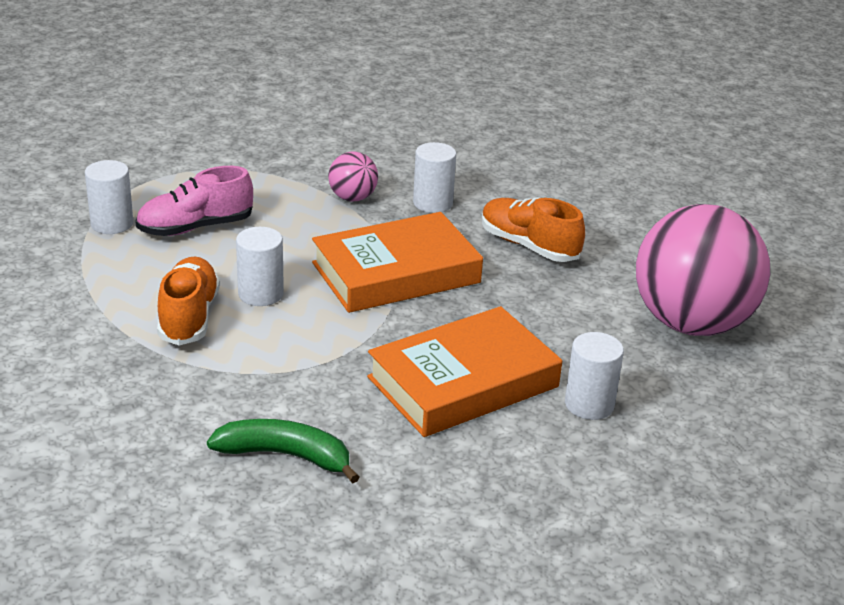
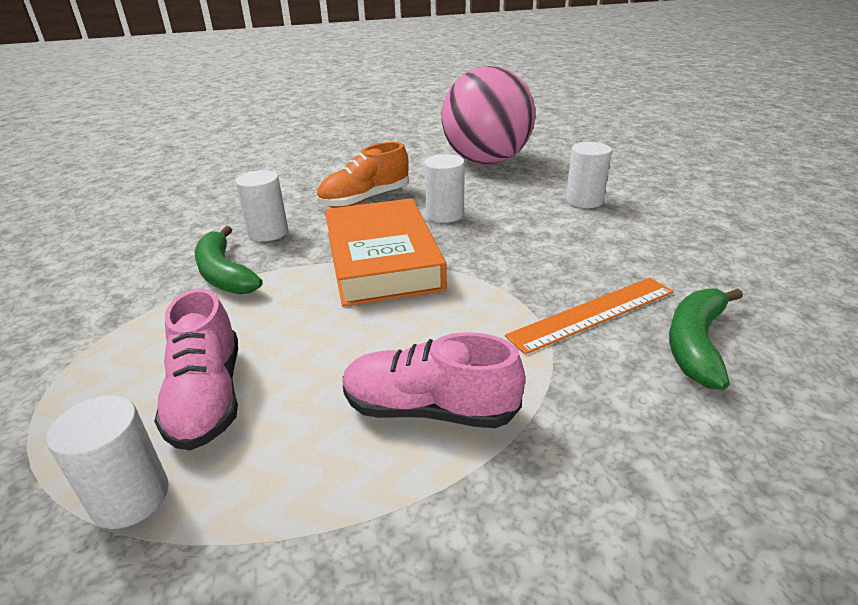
camera: 75 degrees left, 0 degrees up
(189, 316) = (429, 409): orange shoe -> pink shoe
(260, 294) = (393, 346): white cylinder -> white cylinder (445, 214)
(325, 397) = (592, 313): none -> orange ruler
(352, 198) = (224, 273): pink ball -> green banana
(463, 382) = (560, 243): orange book -> none

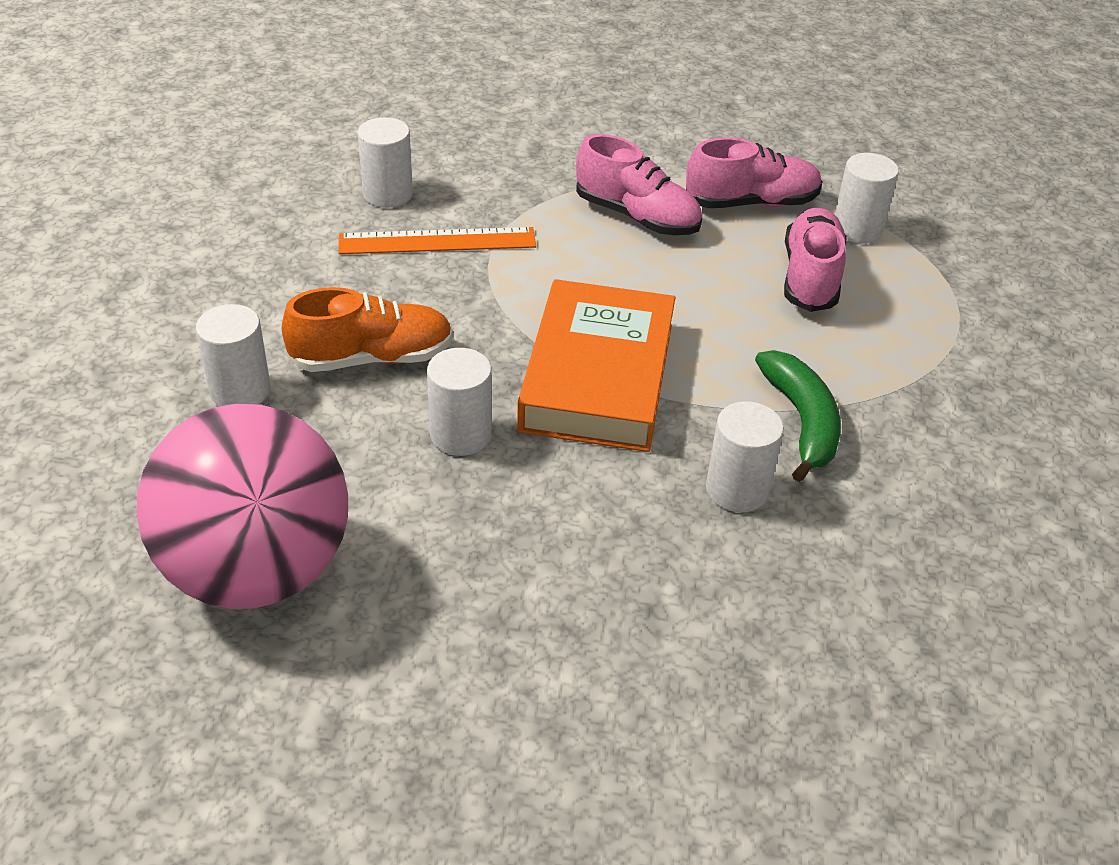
camera: 160 degrees left, 10 degrees up
(289, 491) = (751, 203): none -> pink shoe
(365, 199) = (558, 523): orange shoe -> orange shoe (372, 358)
(696, 343) = (387, 194): green banana -> white cylinder

